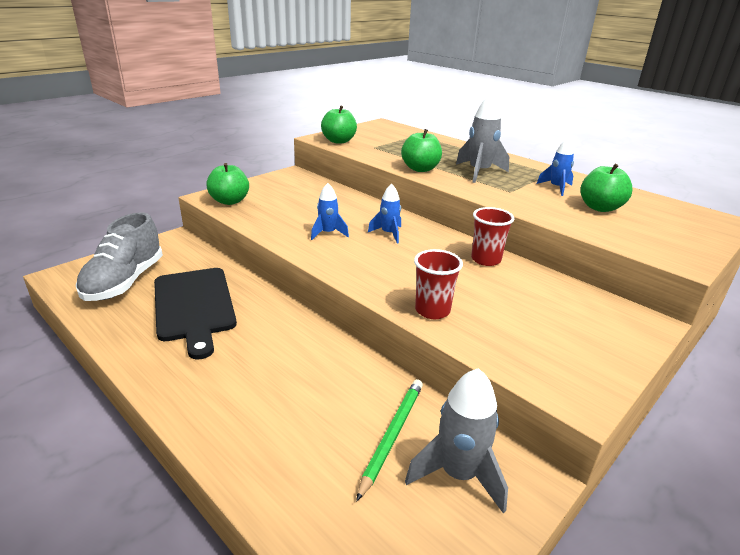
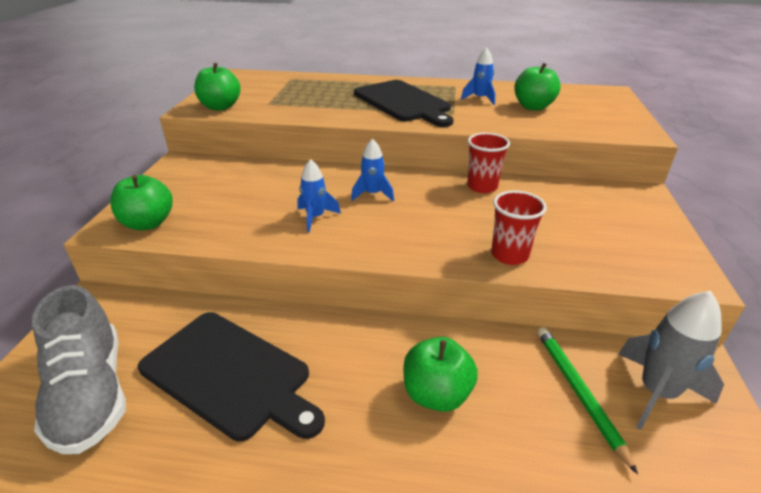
camera: 35 degrees left, 5 degrees up
(420, 169) = (349, 114): green apple -> green apple (436, 394)
(479, 172) = (403, 102): grey rocket -> black cutting board

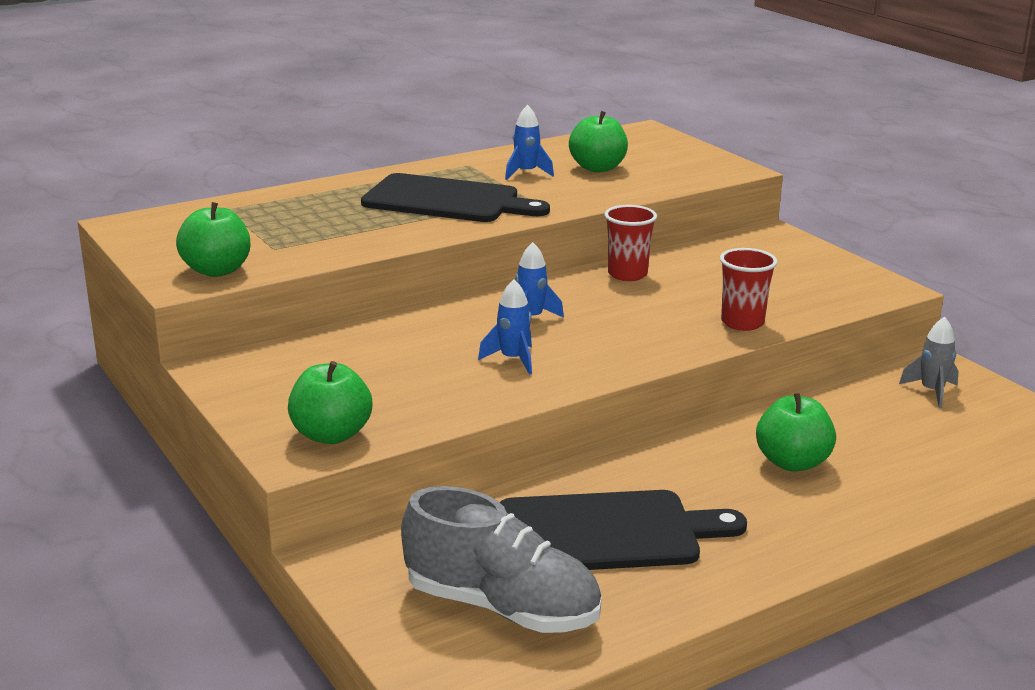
camera: 40 degrees left, 10 degrees down
(579, 392) = (885, 415): green pencil -> none
(656, 392) = (931, 392): grey rocket -> grey rocket, size x0.63

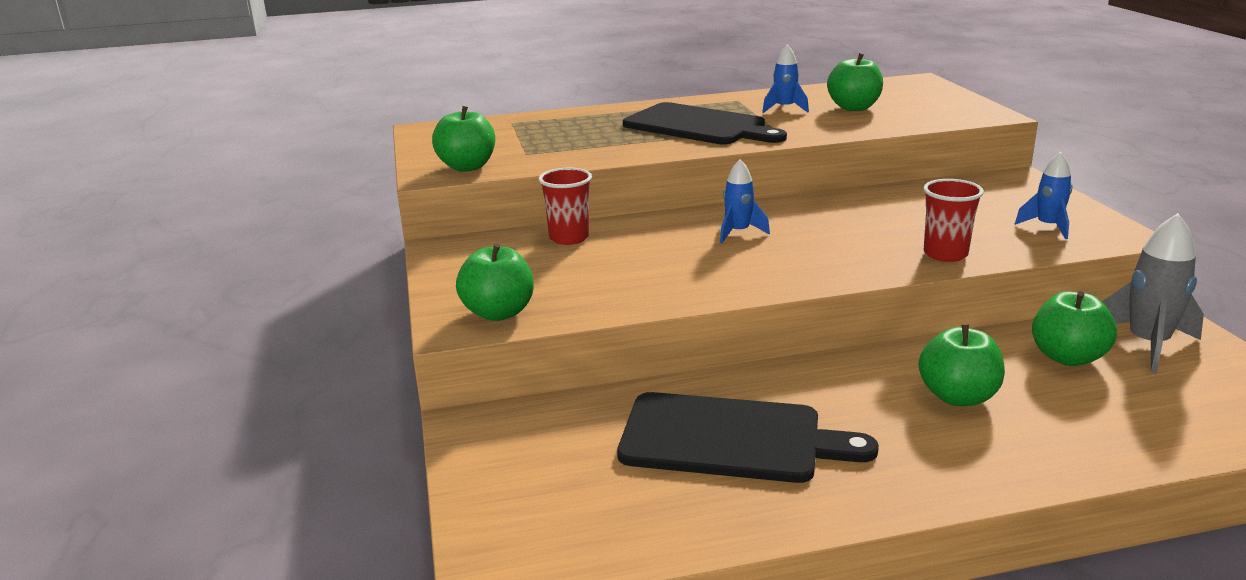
camera: 20 degrees right, 0 degrees up
(502, 607) = (591, 495): grey shoe -> none
(513, 360) = (700, 266): blue rocket -> blue rocket (1048, 227)
(627, 274) = (852, 203): red cup -> red cup (569, 238)
(870, 412) = (1067, 357): none -> green apple
(931, 392) = (1147, 345): grey rocket -> grey rocket, size x1.60

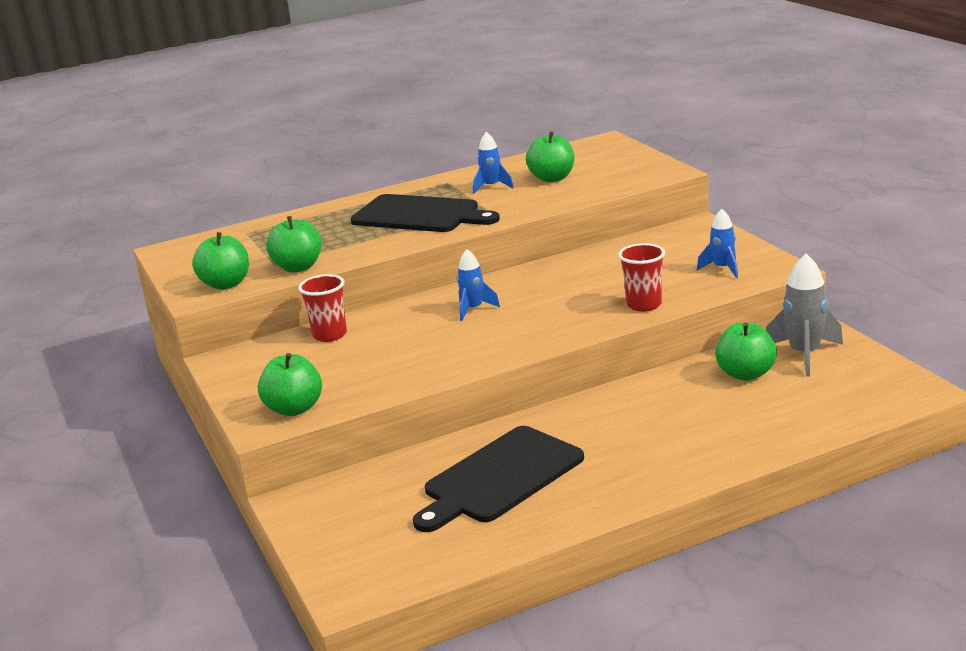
camera: 10 degrees left, 0 degrees up
(729, 439) = (500, 477): black cutting board -> black cutting board turned 135 degrees clockwise
(958, 397) = (666, 418): green apple -> green apple (298, 267)

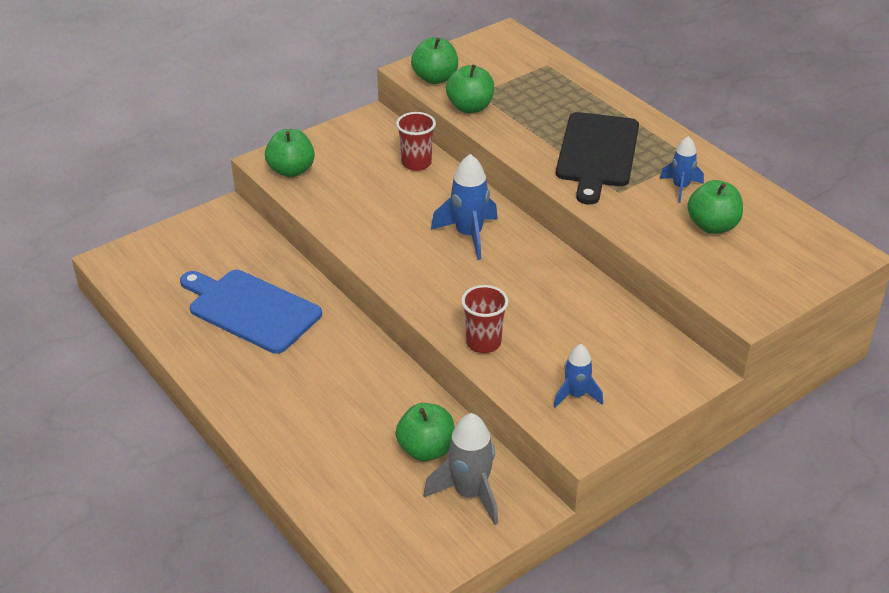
camera: 75 degrees right, 15 degrees up
(473, 309) = (469, 235): blue rocket -> blue rocket, size x1.60
(500, 477) = (251, 309): black cutting board -> blue cutting board

